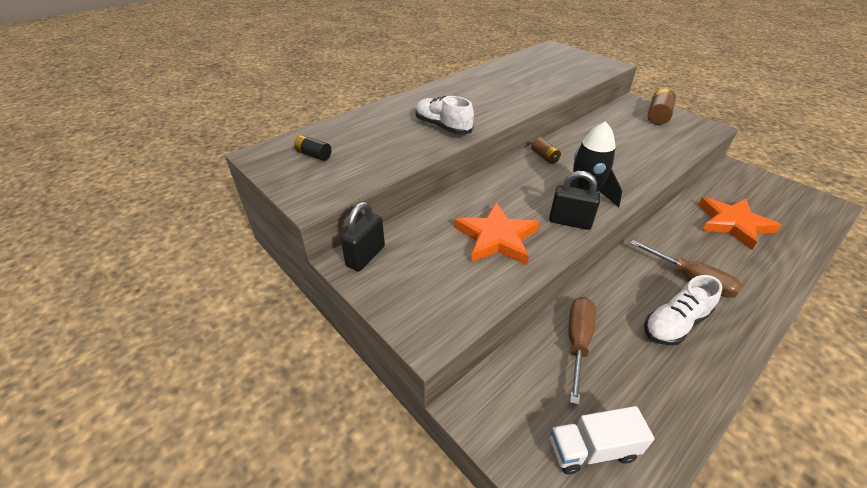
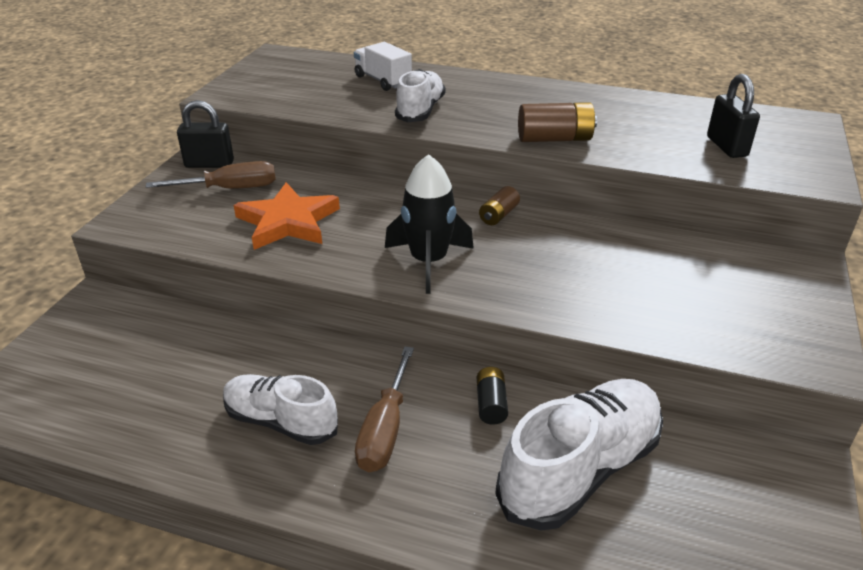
camera: 60 degrees right, 5 degrees down
(314, 155) = (295, 72): black battery -> black battery (491, 404)
(570, 222) = (358, 262): black padlock -> black padlock (726, 146)
(577, 342) = (206, 347): brown screwdriver -> brown screwdriver (230, 189)
(592, 449) = (69, 382): white truck -> white truck (383, 81)
(658, 116) = (779, 294): brown battery -> brown battery (554, 139)
(733, 224) = (580, 469): orange star -> white shoe

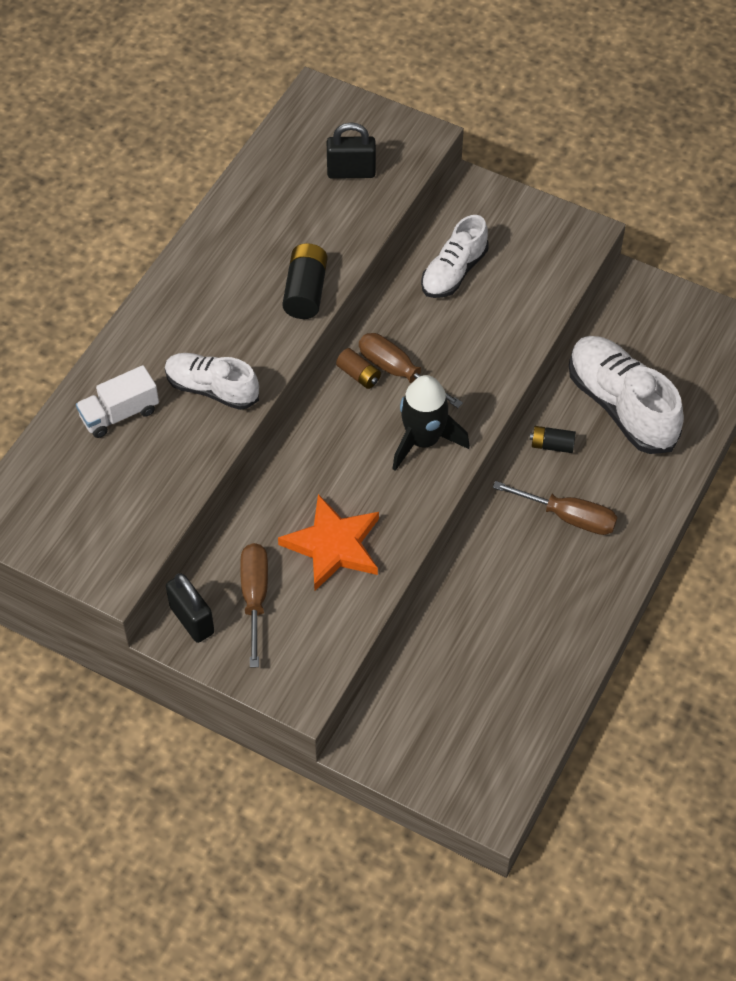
camera: 80 degrees left, 20 degrees up
(209, 164) = (192, 620): black padlock -> black padlock turned 45 degrees counterclockwise
(281, 421) = (550, 586): white shoe -> white shoe (454, 272)
(513, 238) = (398, 372): none -> brown screwdriver
(554, 139) = (305, 291): brown battery -> black battery

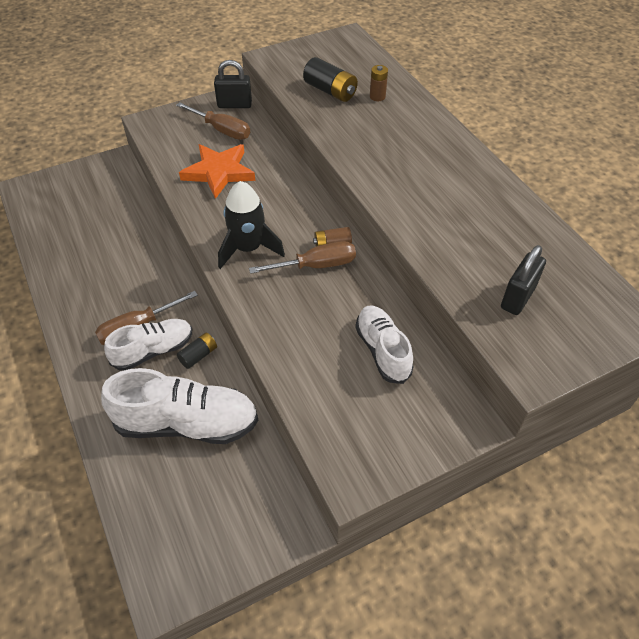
camera: 125 degrees right, 5 degrees down
(120, 414) = (377, 96): white truck -> brown battery
(212, 389) = (361, 136): white shoe -> white shoe (153, 351)
(305, 291) = (407, 212): black battery -> black battery (330, 91)

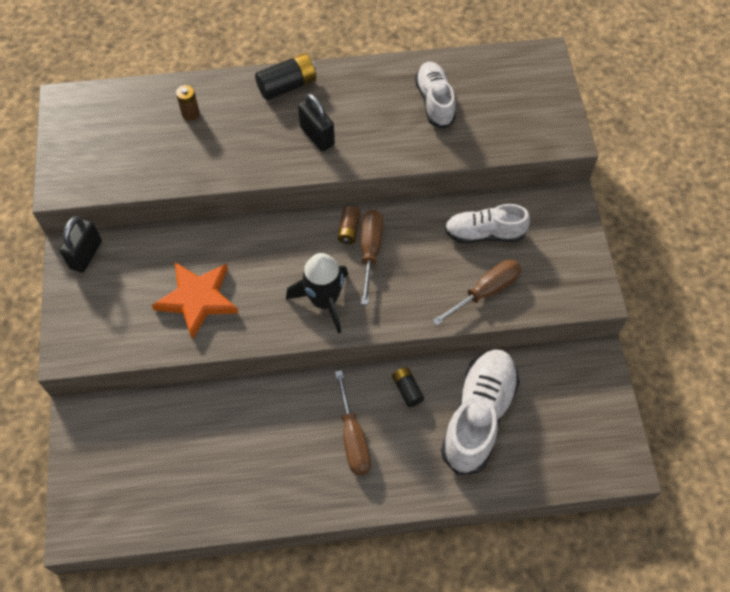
camera: 70 degrees left, 10 degrees up
(153, 351) = (387, 428): white shoe -> white shoe (434, 101)
(221, 130) = (125, 279): brown screwdriver -> brown screwdriver (485, 292)
(330, 91) = (158, 150): black battery -> black battery (287, 86)
(517, 297) = (495, 115): black padlock -> black padlock (317, 136)

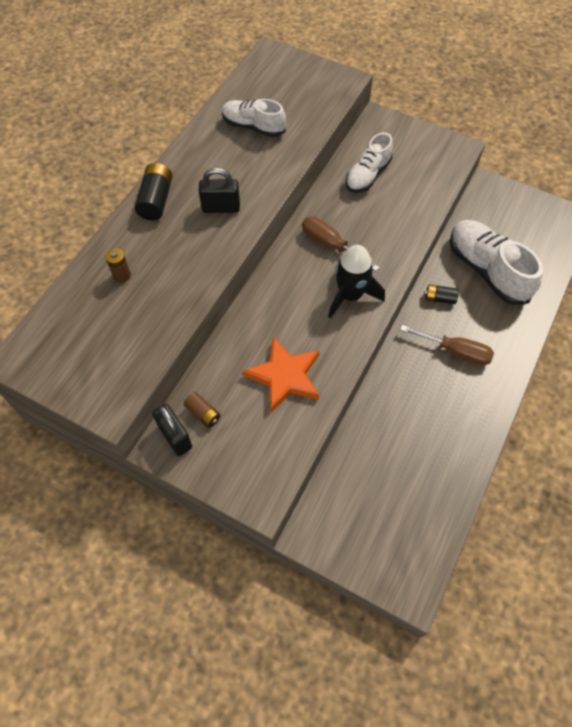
camera: 55 degrees left, 0 degrees up
(349, 230) = (302, 247): brown battery -> brown battery (203, 413)
(485, 292) = (414, 201): brown screwdriver -> none

